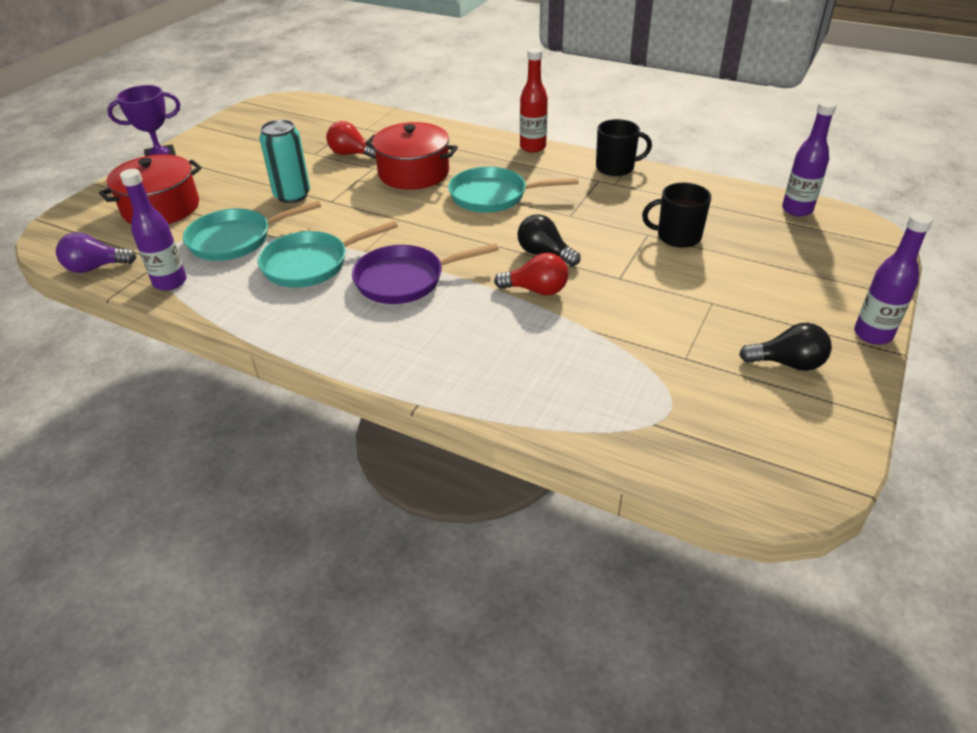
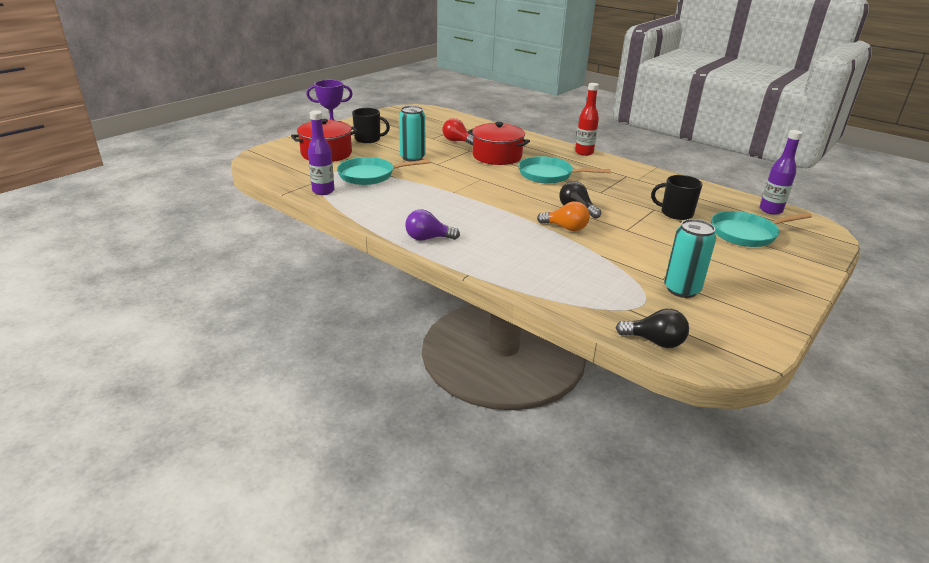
camera: 10 degrees right, 10 degrees down
(96, 267) = (279, 178): purple light bulb -> purple light bulb (428, 238)
(311, 264) = (416, 194): turquoise pan -> turquoise pan (746, 233)
(405, 280) = (477, 210): purple pan -> none
(536, 290) = (566, 228): red light bulb -> orange light bulb
(616, 167) = (641, 171): black mug -> black mug (368, 139)
(715, 374) = (681, 289): none -> turquoise can
(787, 363) = (738, 292): black light bulb -> black light bulb (655, 341)
(872, 334) = (808, 286): purple bottle -> none

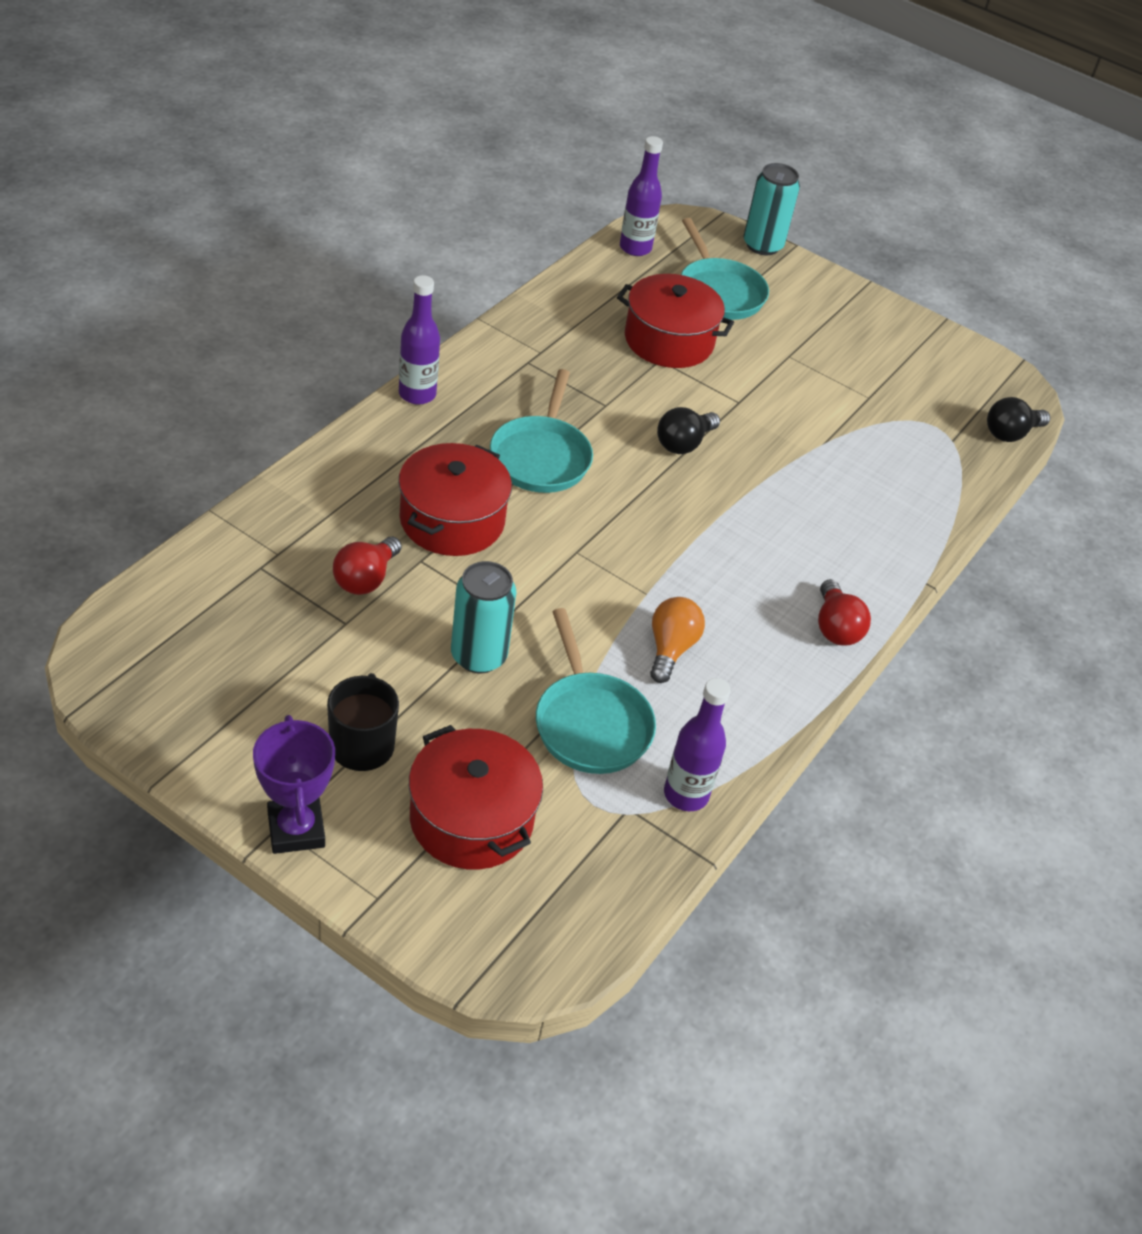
camera: 100 degrees left, 15 degrees up
(428, 238) = (835, 627): purple light bulb -> red light bulb
(566, 228) = (752, 465): orange light bulb -> orange light bulb (670, 648)
(584, 152) = (417, 394): red bottle -> purple bottle
(655, 341) = (1010, 433): black light bulb -> black light bulb turned 135 degrees counterclockwise
(676, 213) = (668, 340): black mug -> red pot
(681, 289) = (891, 387): turquoise can -> turquoise can (762, 245)

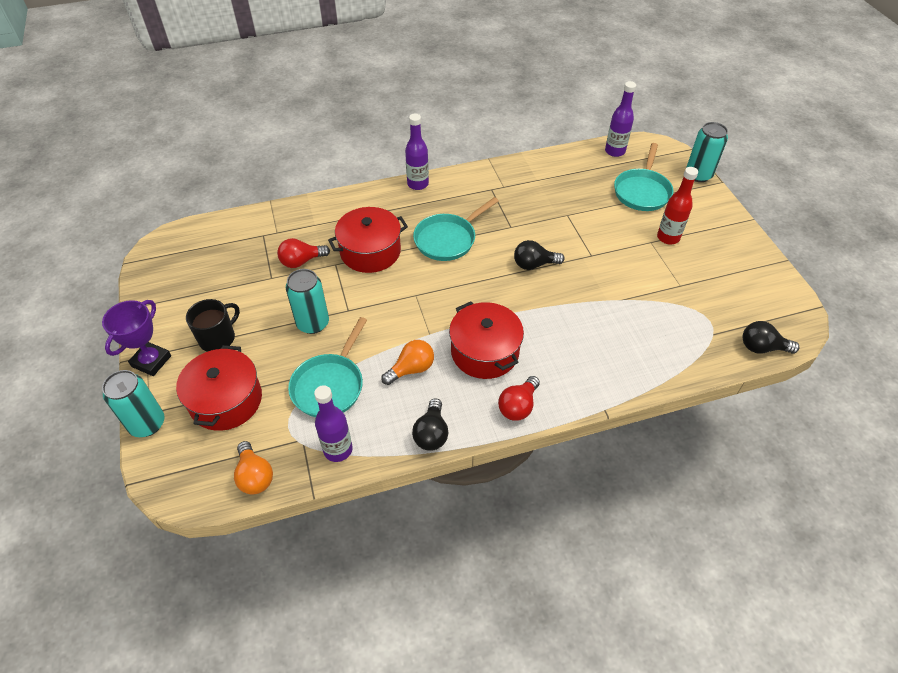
camera: 45 degrees right, 5 degrees up
(393, 912) = (147, 424): none -> turquoise can
(618, 886) = (255, 476): none -> orange light bulb
(668, 340) = (583, 207): red pot -> red pot (484, 352)
(773, 712) = (431, 434): none -> black light bulb
(802, 342) = (668, 237): none -> red bottle

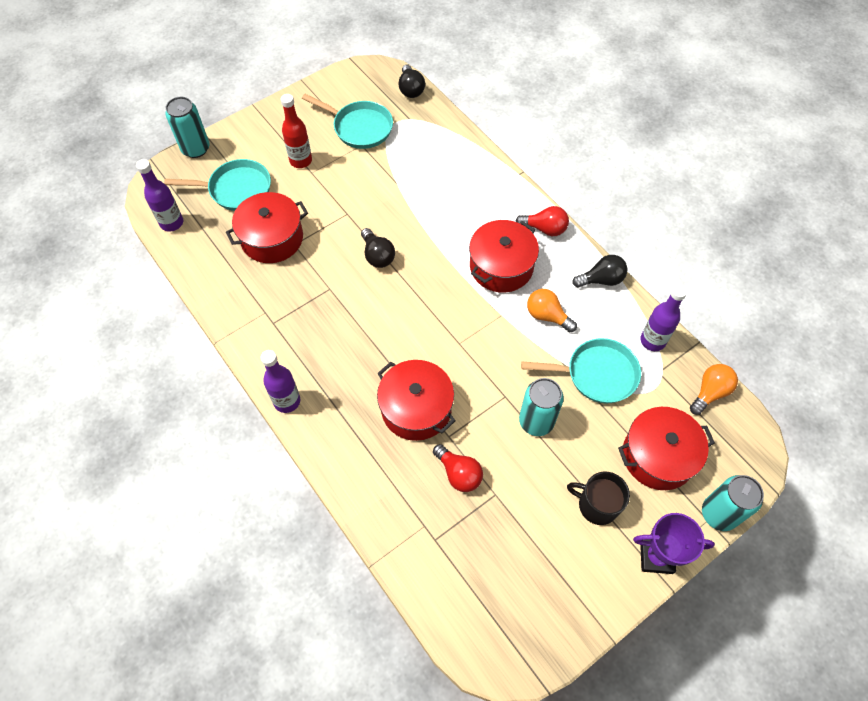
camera: 110 degrees left, 10 degrees up
(448, 239) = (369, 340): turquoise pan -> turquoise pan (359, 127)
(578, 203) = (272, 238): none -> red pot

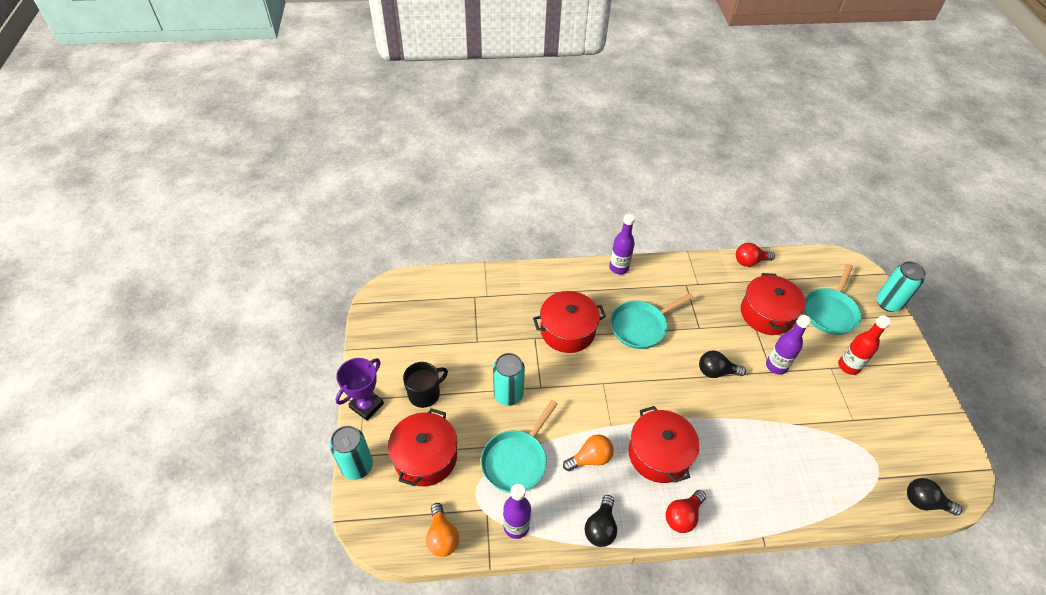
camera: 120 degrees right, 10 degrees down
(172, 223) = (809, 264): purple bottle -> purple bottle (776, 366)
(359, 127) = (878, 429): turquoise pan -> turquoise pan (641, 326)
(459, 474) = (505, 329): red light bulb -> red light bulb (749, 261)

